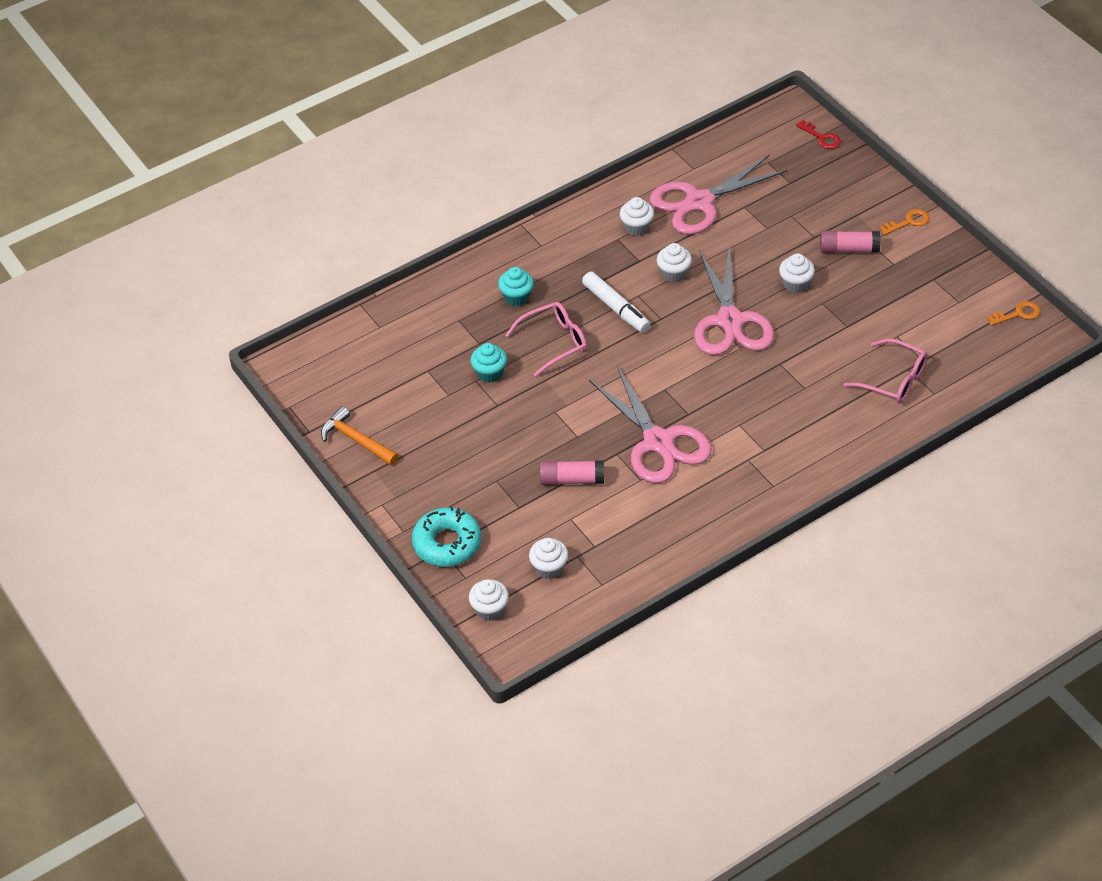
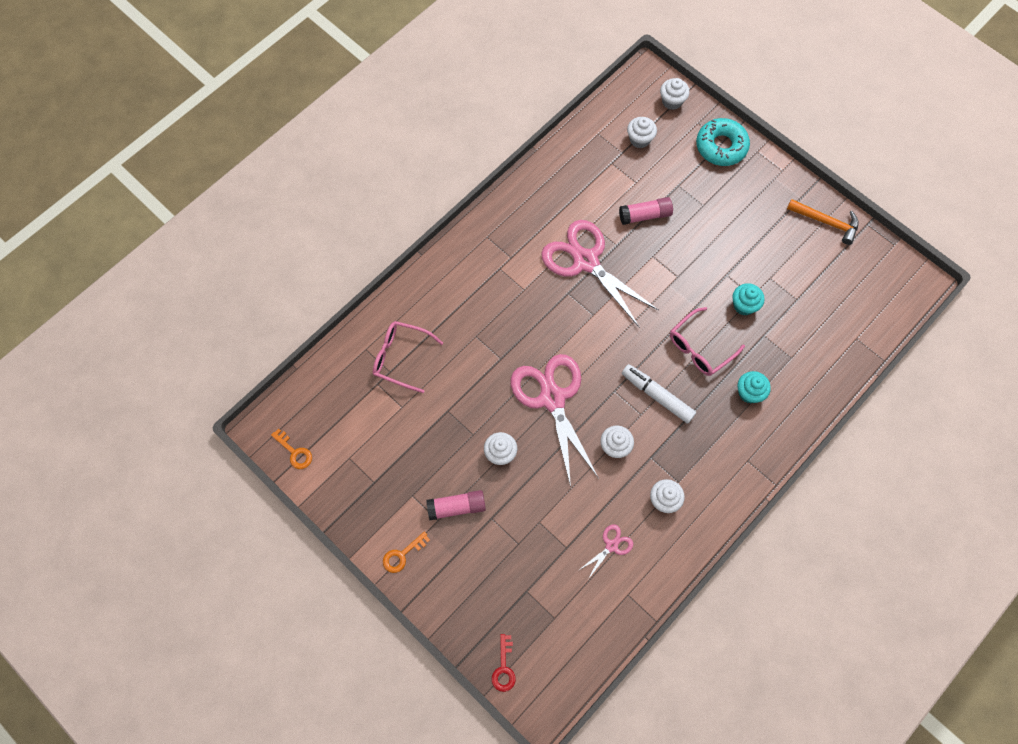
camera: 165 degrees right, 20 degrees up
(699, 202) = (611, 546): pink scissors -> pink scissors, size x0.43
(821, 137) = (504, 668): red key -> red key turned 120 degrees counterclockwise
(1018, 314) = (294, 452): orange key -> orange key turned 105 degrees counterclockwise

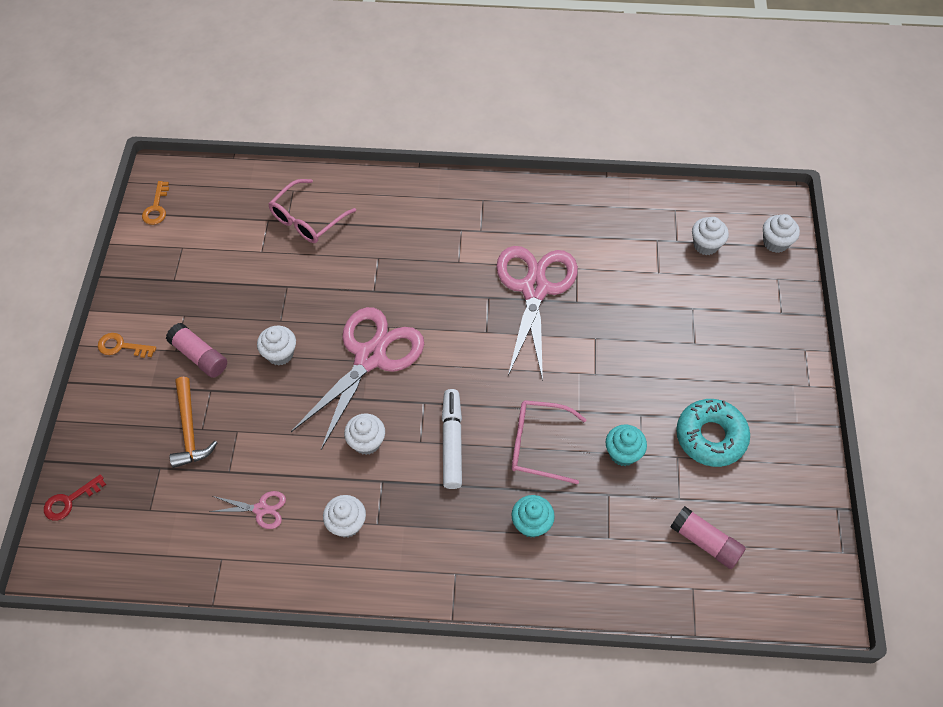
camera: 50 degrees right, 10 degrees down
(401, 357) = (307, 219): pink glasses -> pink glasses turned 120 degrees counterclockwise
(645, 215) = (631, 303): pink glue stick -> pink glue stick (705, 542)
(721, 146) = (774, 315): turquoise donut -> turquoise donut (710, 437)
(826, 222) = (795, 466): orange hammer -> orange hammer (189, 429)

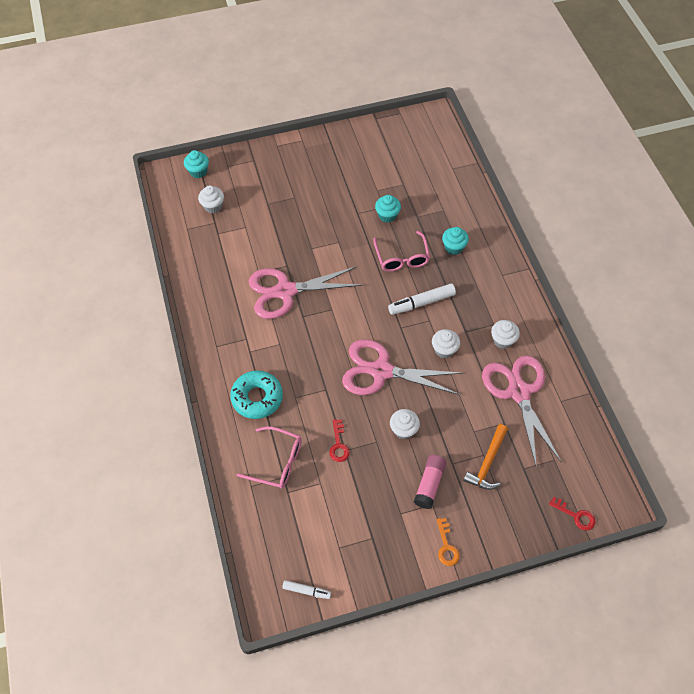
camera: 110 degrees left, 0 degrees up
(156, 207) = (306, 591): orange key -> white marker
(189, 429) = (487, 462): orange hammer -> orange hammer turned 150 degrees clockwise
(261, 509) = (518, 392): pink scissors -> pink scissors, size x2.31
(297, 282) = (338, 444): none -> red key
(705, 542) = (423, 168): pink glue stick -> none
(710, 437) = (357, 178): turquoise donut -> turquoise donut (257, 398)
(775, 242) = (198, 171): white cupcake -> turquoise cupcake

